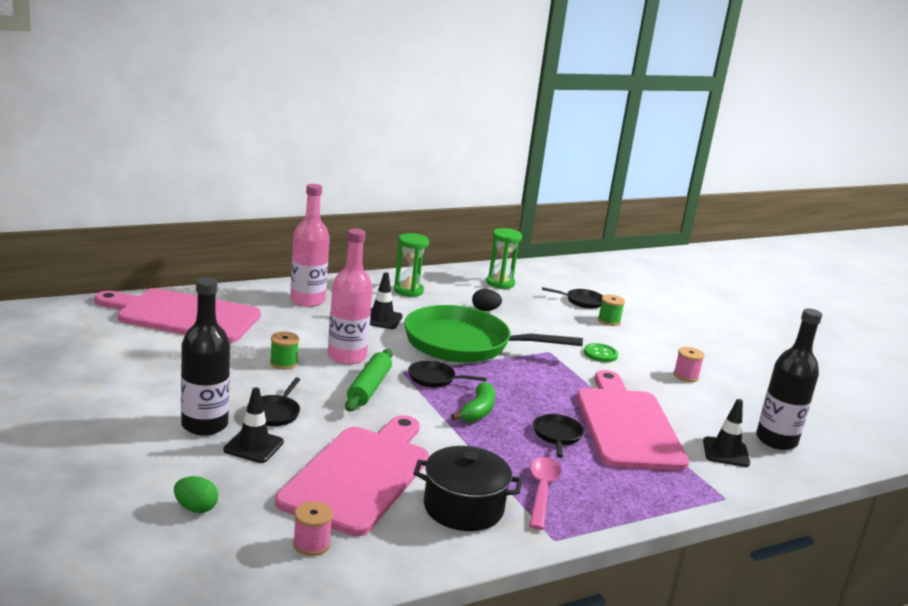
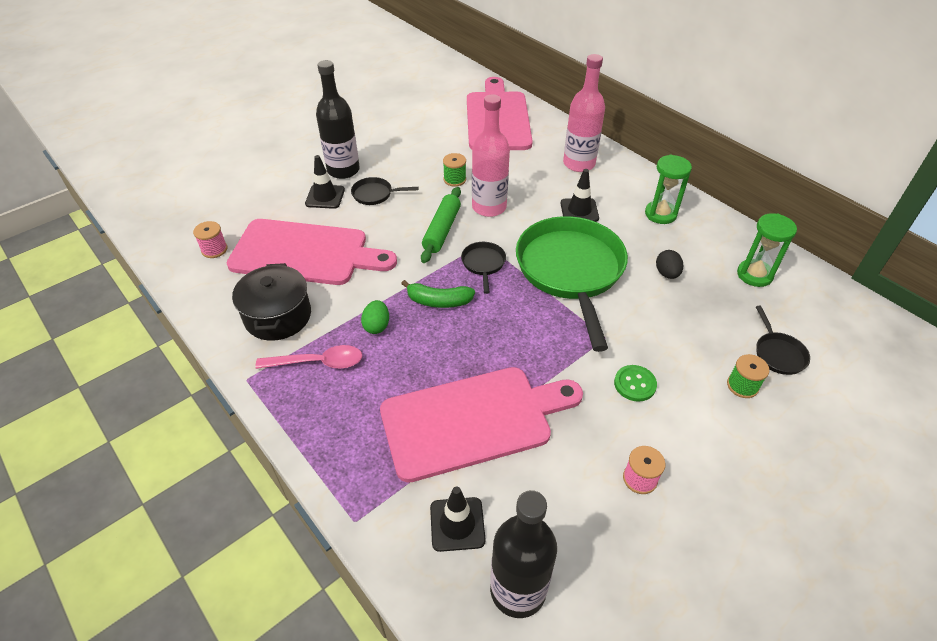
camera: 80 degrees right, 25 degrees up
(196, 508) = (243, 194): green egg -> green egg (377, 326)
(369, 388) = (442, 230): green rolling pin -> green rolling pin turned 75 degrees counterclockwise
(557, 436) = (420, 363): black pan -> none

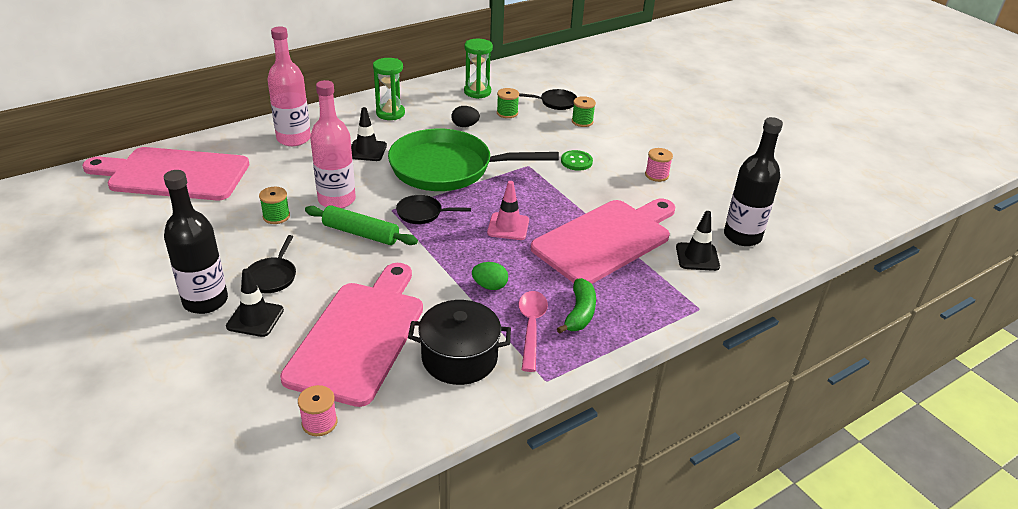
camera: 85 degrees left, 10 degrees down
(438, 301) = (465, 245): green banana -> green banana (579, 313)
(472, 420) = (605, 240): pink cutting board -> pink cutting board turned 60 degrees clockwise
(477, 330) = (508, 226): none -> pink traffic cone
(719, 307) = (507, 113): none -> green spool

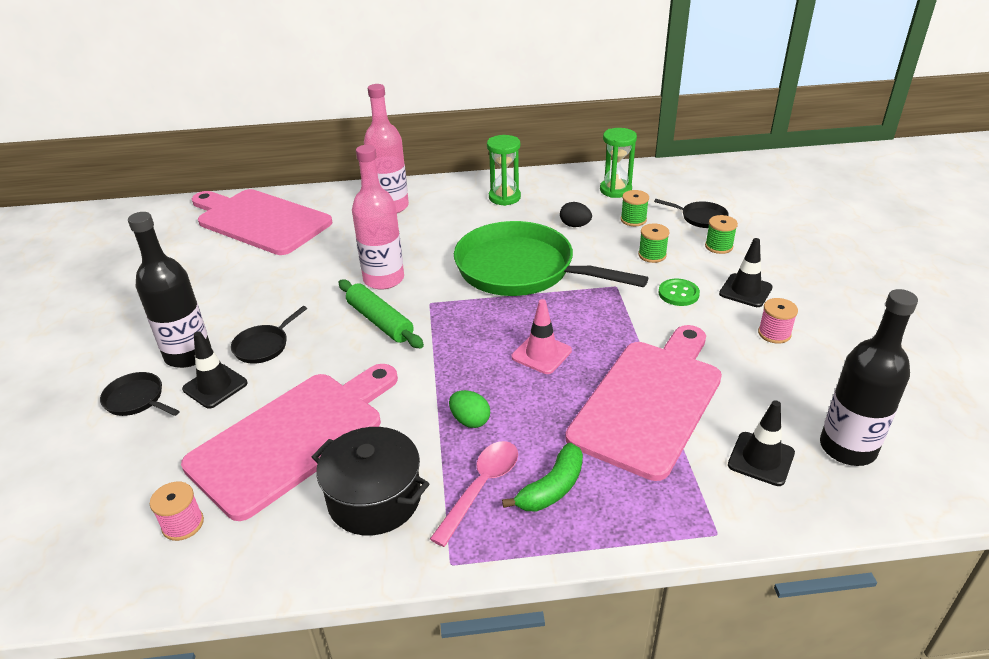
camera: 30 degrees right, 0 degrees up
(276, 216) = (315, 283): green spool -> green spool (652, 255)
(367, 151) = (452, 233): black traffic cone -> black traffic cone (745, 291)
(422, 213) = (458, 315): black pan -> black pan (137, 400)
(605, 240) = (649, 401): pink cutting board -> pink cutting board turned 45 degrees counterclockwise

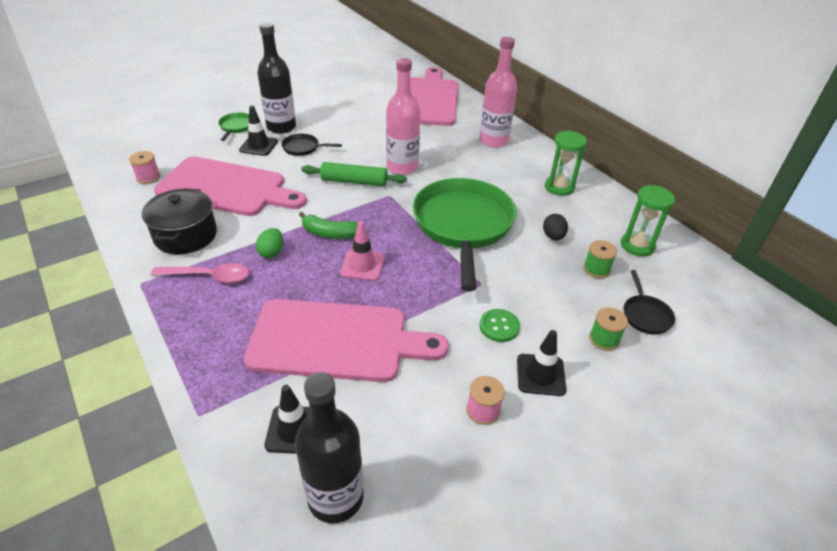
camera: 60 degrees right, 5 degrees up
(137, 400) = (236, 127): black pan -> green pan
(380, 321) = (354, 181): green rolling pin -> green rolling pin turned 75 degrees clockwise
(552, 488) = (219, 310): green banana -> green banana (330, 233)
(652, 255) = (547, 295): green spool -> none

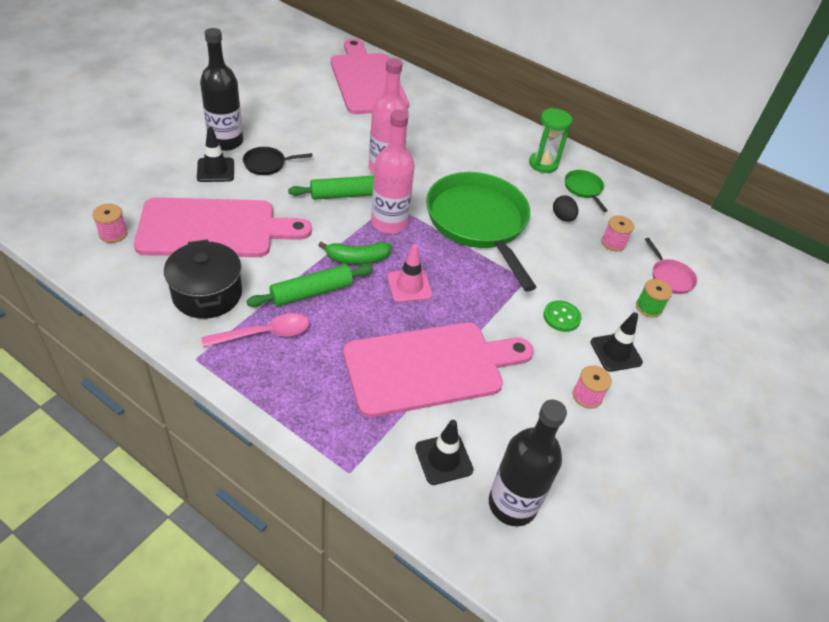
camera: 25 degrees left, 5 degrees up
(236, 127) = (173, 150): green pan -> green pan (584, 189)
(271, 252) = (311, 292): green egg -> green rolling pin
(493, 141) = (457, 121): pink bottle -> pink bottle (389, 223)
(596, 269) = (613, 243): green spool -> pink spool
(637, 246) = (635, 212): green hourglass -> none
(645, 315) = (670, 277): black pan -> pink pan

